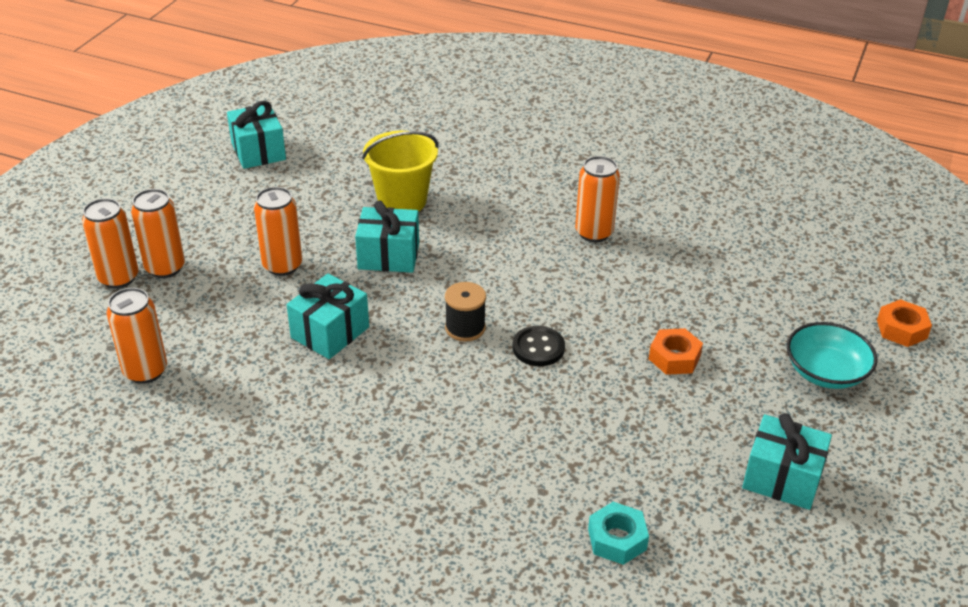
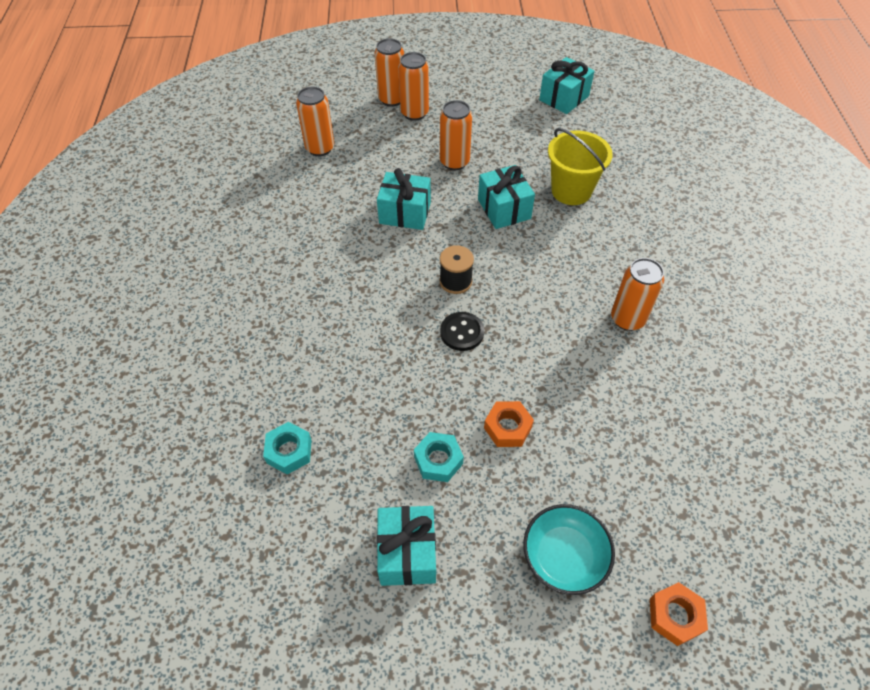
camera: 65 degrees right, 15 degrees up
(687, 420) = (438, 460): none -> turquoise nut

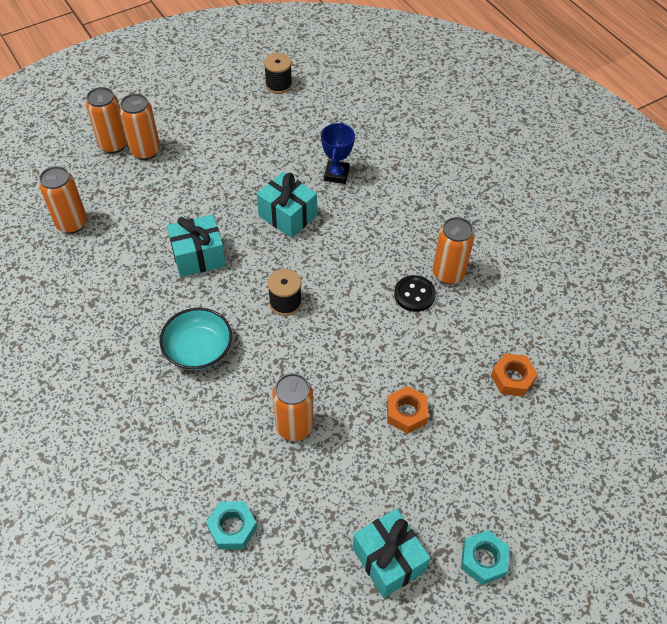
camera: 30 degrees left, 0 degrees up
(438, 460) = (366, 469): turquoise nut -> turquoise nut (483, 560)
(454, 162) = (215, 187): orange can -> orange can (294, 426)
(462, 332) = (319, 347): black button -> black button (414, 294)
(564, 98) = (278, 85): turquoise gift -> black spool
(564, 556) = (510, 496): turquoise bowl -> turquoise bowl (198, 349)
(571, 191) = (336, 174): yellow bucket -> blue trophy
(675, 616) = (612, 498): orange nut -> orange nut (512, 378)

